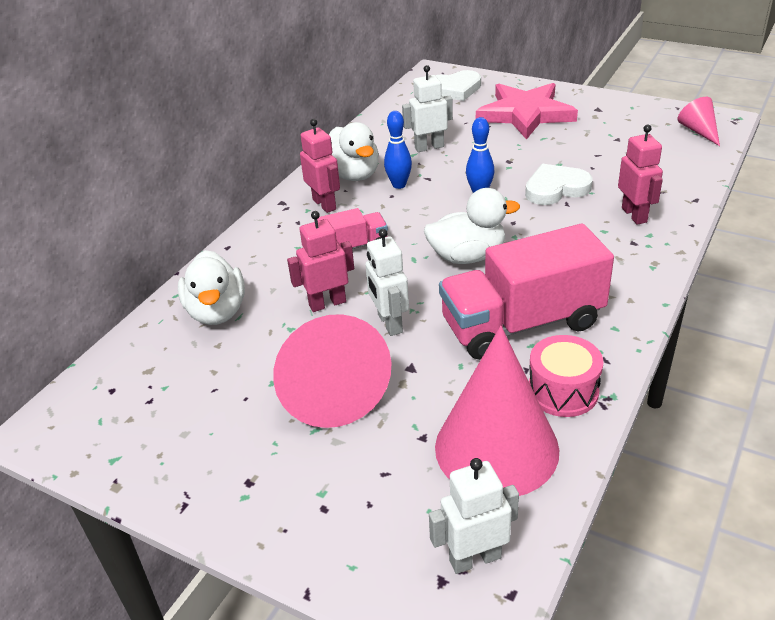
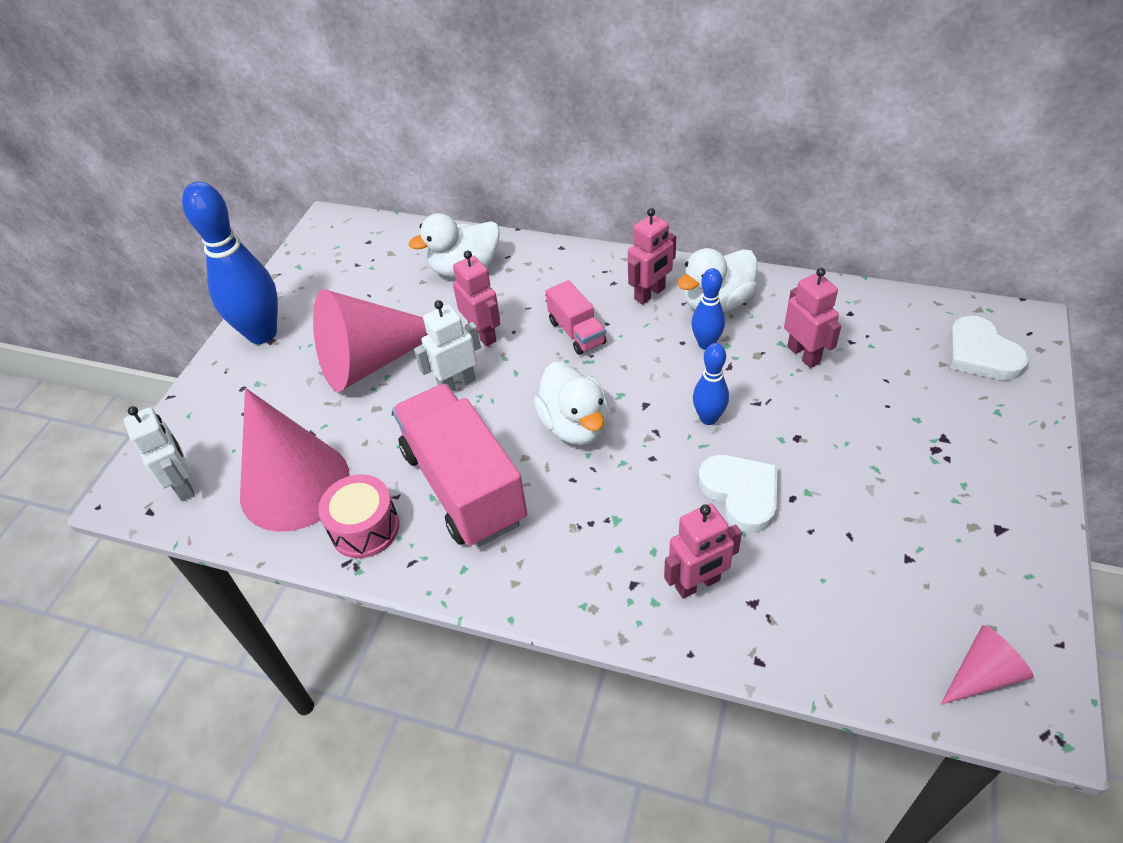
camera: 80 degrees right, 10 degrees up
(230, 492) = (262, 333): none -> blue bowling pin
(429, 147) = (804, 355): white robot -> pink robot
(525, 114) = (939, 440): pink star -> none

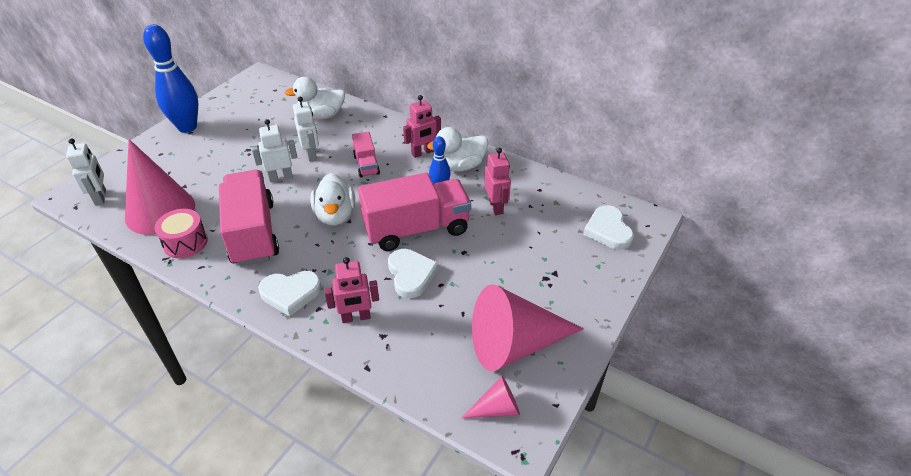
camera: 10 degrees right, 5 degrees down
(373, 360) = (240, 155): pink cone -> pink cone (515, 344)
(483, 334) = (311, 154): pink robot -> white robot
(577, 570) = (291, 293): none -> white heart
(708, 418) = (416, 229): blue bowling pin -> pink truck

